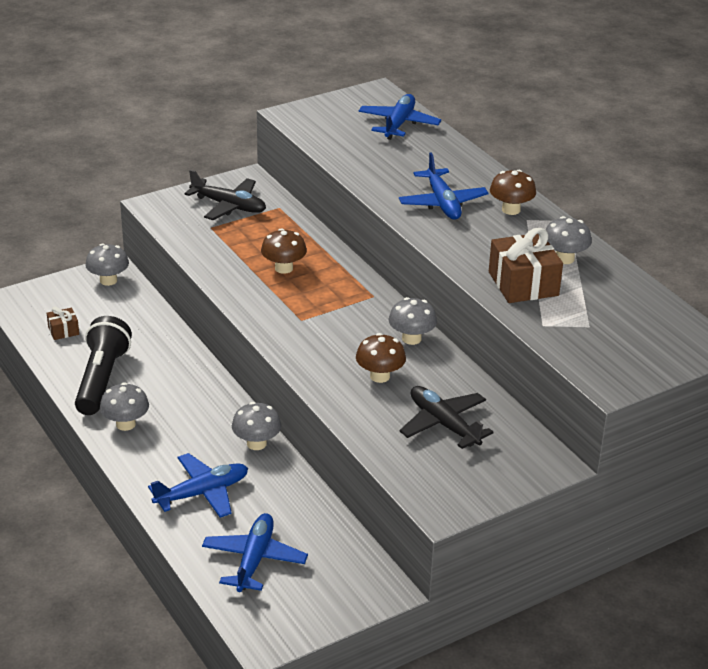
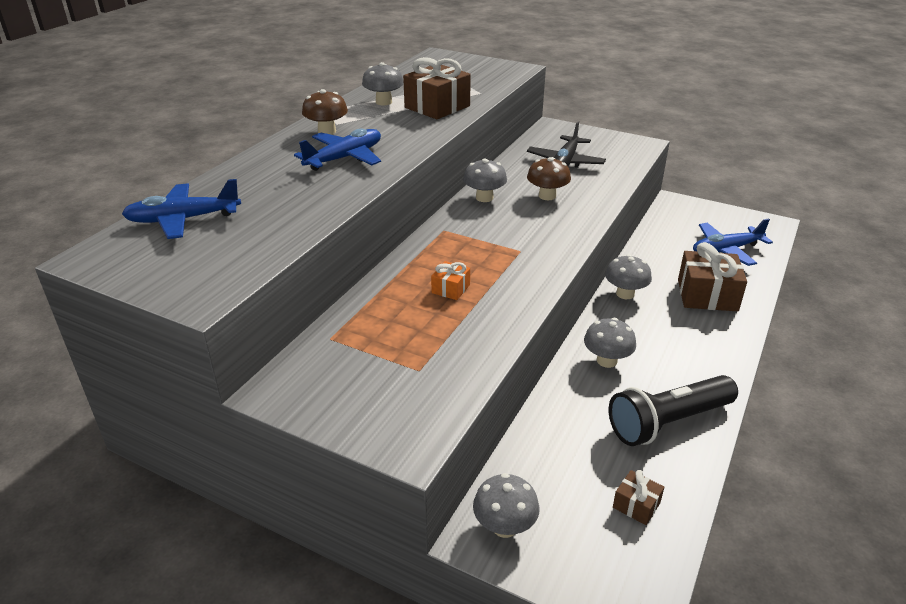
camera: 120 degrees left, 0 degrees up
(125, 424) = (699, 372): grey mushroom -> grey mushroom (606, 361)
(202, 493) = (707, 295): blue plane -> brown gift
(229, 206) = (358, 377): black plane -> none
(283, 268) = (450, 289): brown mushroom -> orange gift

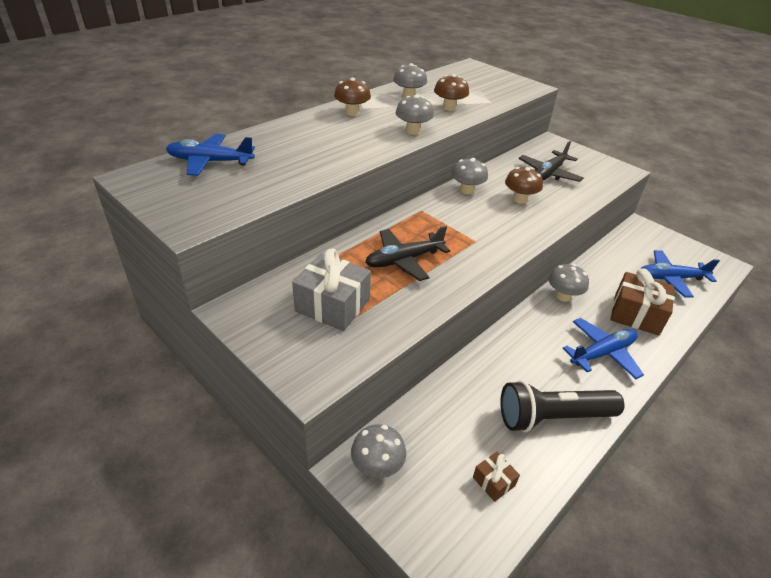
camera: 15 degrees right, 5 degrees up
(345, 158) = (354, 136): blue plane -> blue plane (602, 353)
(393, 356) = (332, 305): none -> grey gift
(437, 107) = (449, 108): brown gift -> brown mushroom
(450, 289) = (404, 260): orange gift -> black plane
(606, 361) = (522, 349): grey mushroom -> grey mushroom (413, 131)

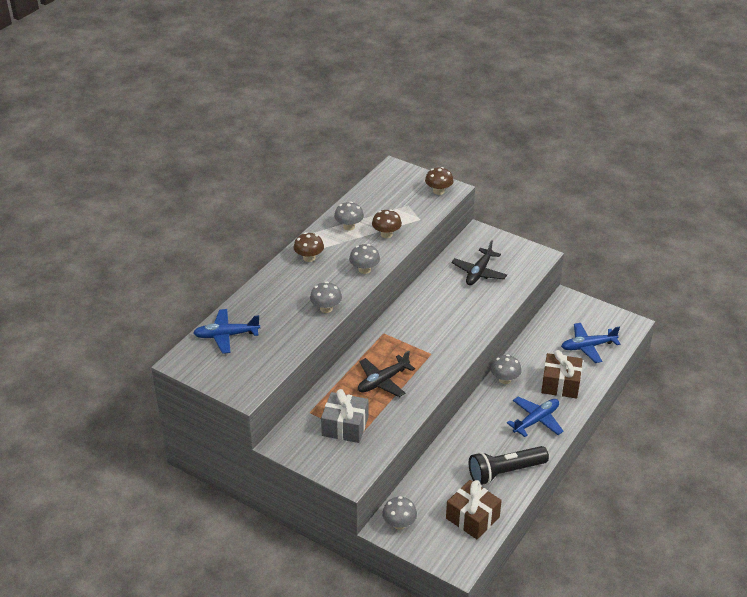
camera: 10 degrees left, 0 degrees up
(467, 190) = (414, 305): grey mushroom -> grey mushroom (326, 308)
(493, 481) = (472, 518): brown gift -> brown gift, size x2.01
(520, 199) = (458, 306): brown mushroom -> brown mushroom (438, 191)

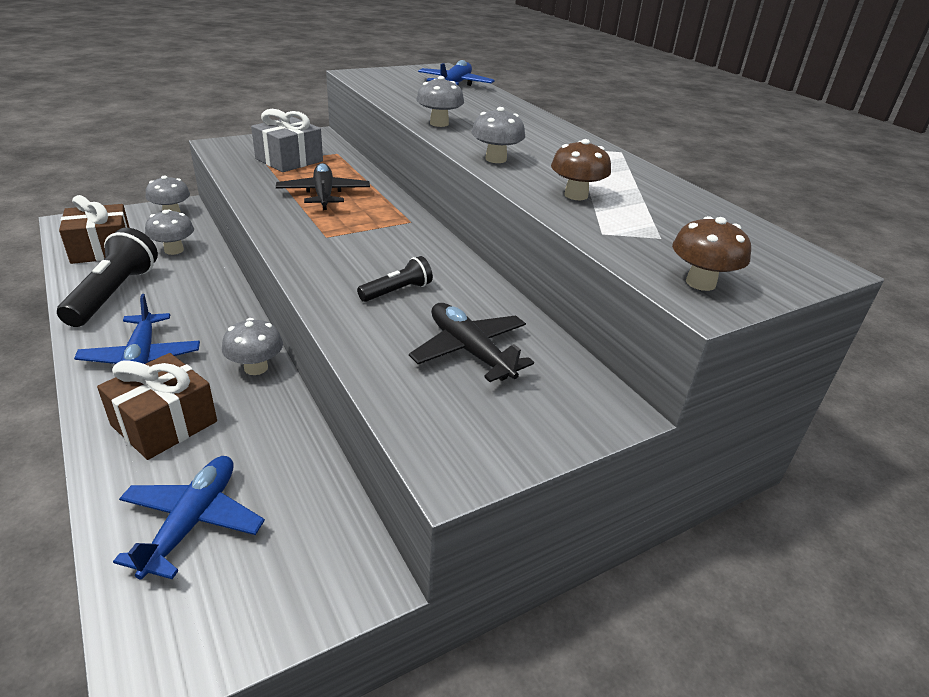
camera: 115 degrees right, 5 degrees down
(309, 258) = (560, 140): brown mushroom -> none
(349, 226) = (621, 178): grey mushroom -> grey mushroom (174, 250)
(457, 307) = (397, 291): none -> black flashlight

